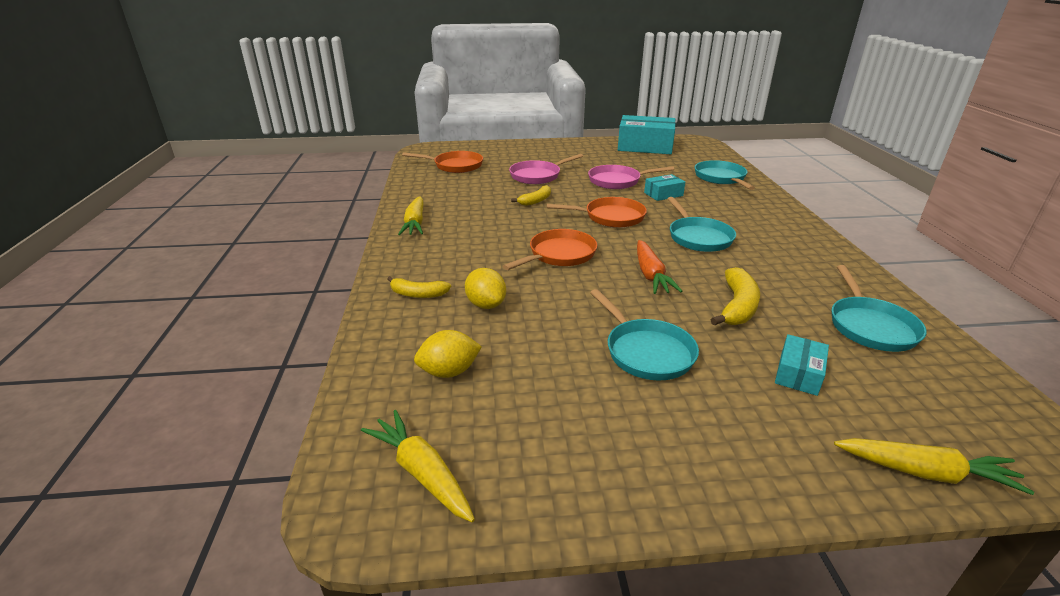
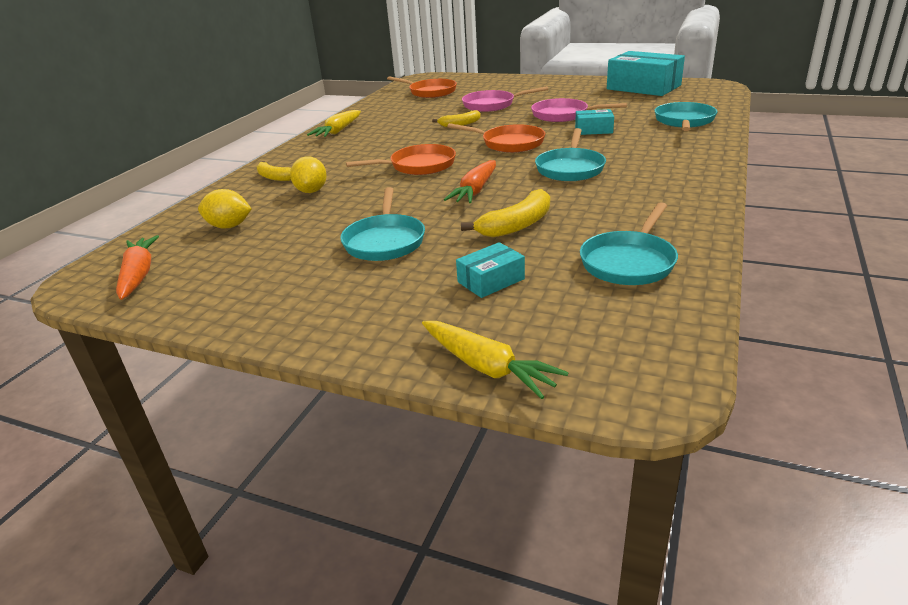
camera: 30 degrees right, 0 degrees up
(422, 473) = (139, 275): yellow carrot -> orange carrot

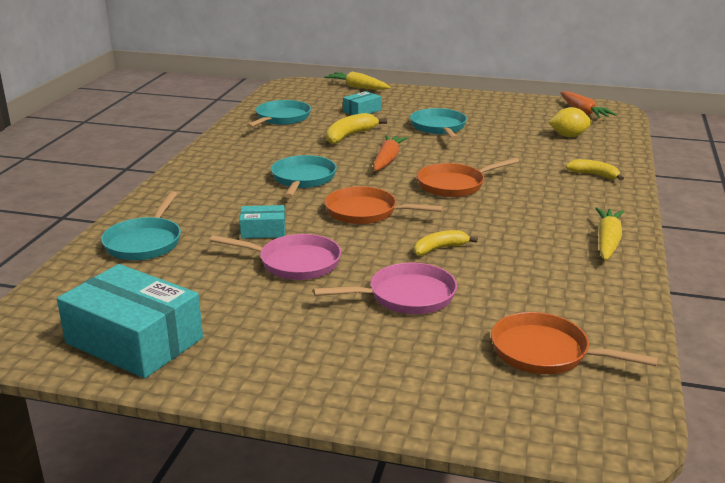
camera: 170 degrees right, 5 degrees down
(311, 191) = (537, 161): yellow lemon -> none

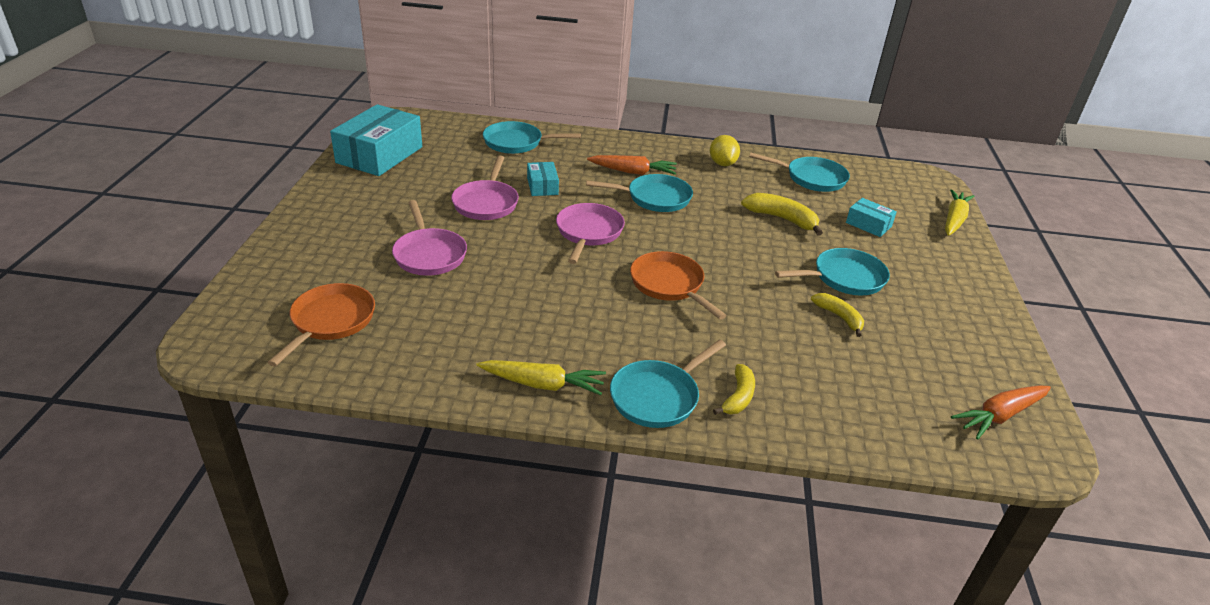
camera: 80 degrees right, 10 degrees up
(366, 212) = (588, 233): orange pan -> pink pan
(387, 160) = (723, 243): orange carrot -> orange carrot (633, 172)
(439, 249) = (516, 272): yellow banana -> yellow banana (839, 317)
(568, 136) = (877, 388): yellow lemon -> yellow lemon (722, 164)
(604, 200) = (658, 396): none -> turquoise pan

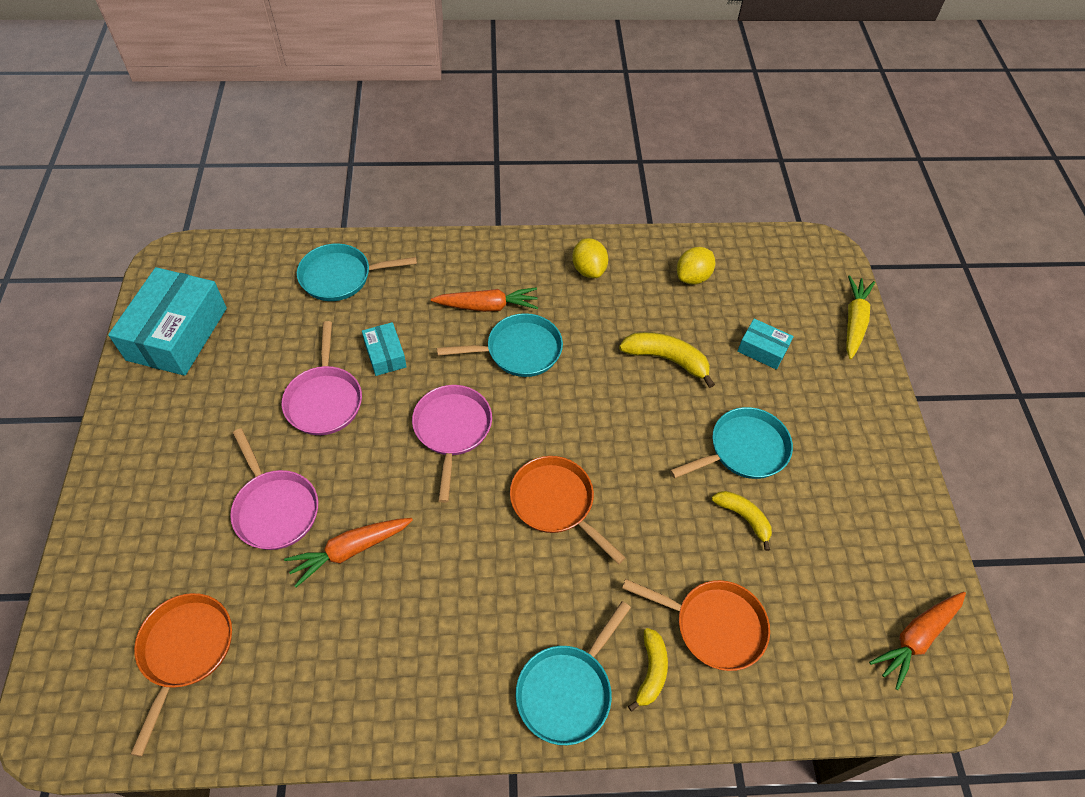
camera: 10 degrees left, 20 degrees up
(485, 286) = (350, 550): none -> orange carrot
(542, 384) = (442, 700): yellow carrot -> none
(802, 378) = (713, 625): none -> orange pan
(811, 178) = (692, 277): turquoise pan -> yellow lemon

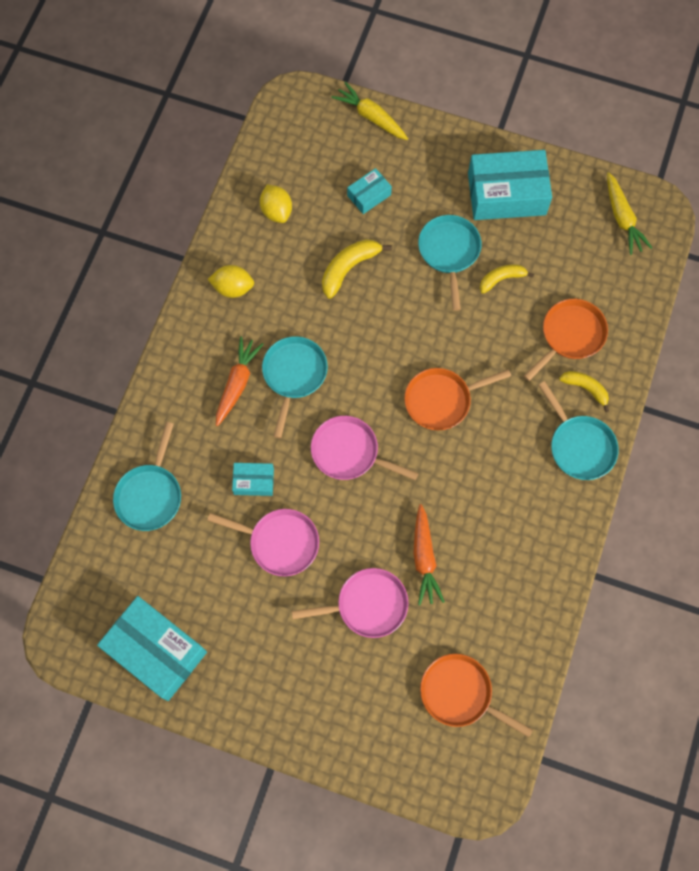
camera: 65 degrees left, 15 degrees up
(856, 486) = (506, 194): none -> turquoise box
(916, 638) = (622, 218): orange carrot -> yellow carrot

